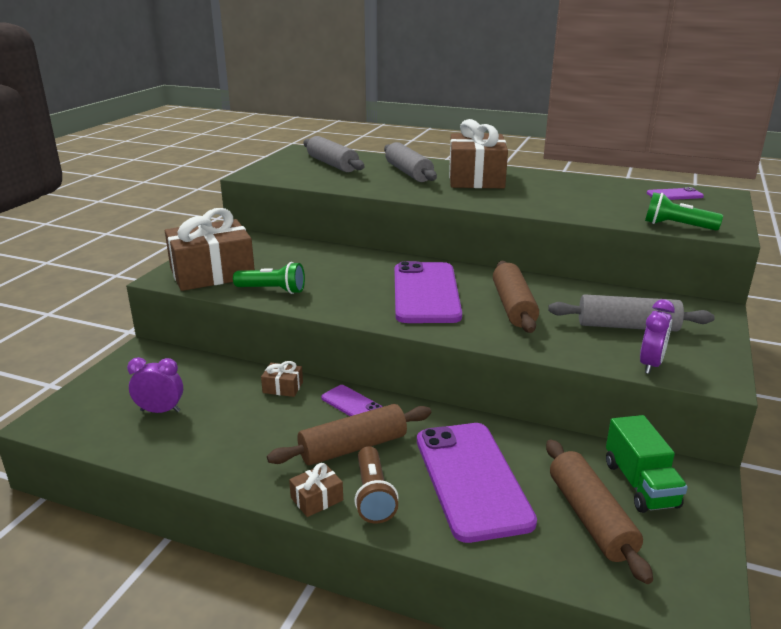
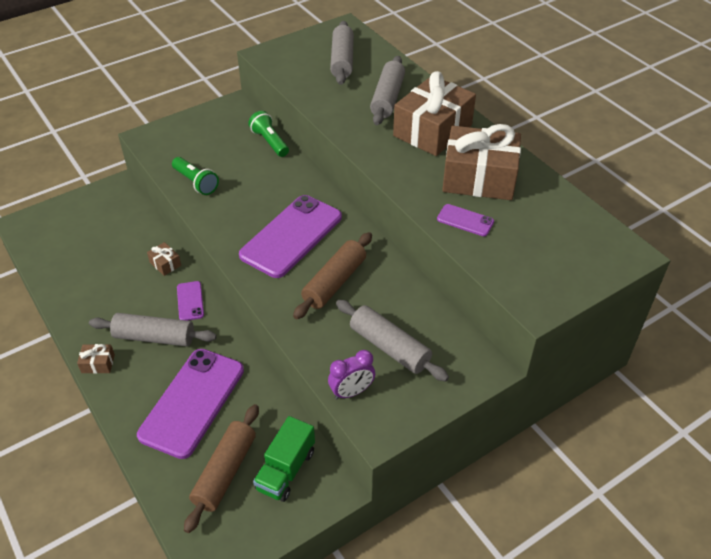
camera: 35 degrees right, 20 degrees up
(160, 411) = (83, 247): purple clock -> none
(212, 273) = (178, 145): brown gift -> brown gift (479, 178)
(353, 447) = (154, 337): brown rolling pin -> grey rolling pin
(373, 496) = (128, 380): brown flashlight -> none
(674, 195) = (577, 233): purple phone -> purple phone (465, 220)
(677, 226) = (505, 277): green flashlight -> green flashlight (270, 142)

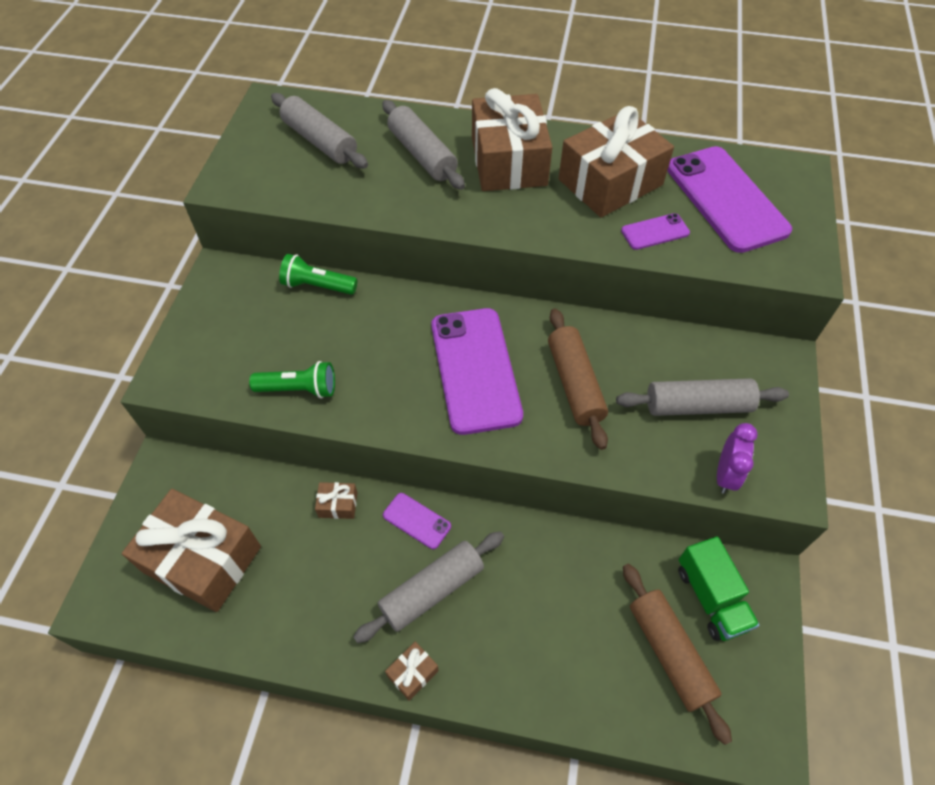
camera: 45 degrees left, 10 degrees up
(81, 239) = (202, 559): none -> brown gift
(192, 402) = (555, 618): purple phone -> purple phone (726, 199)

